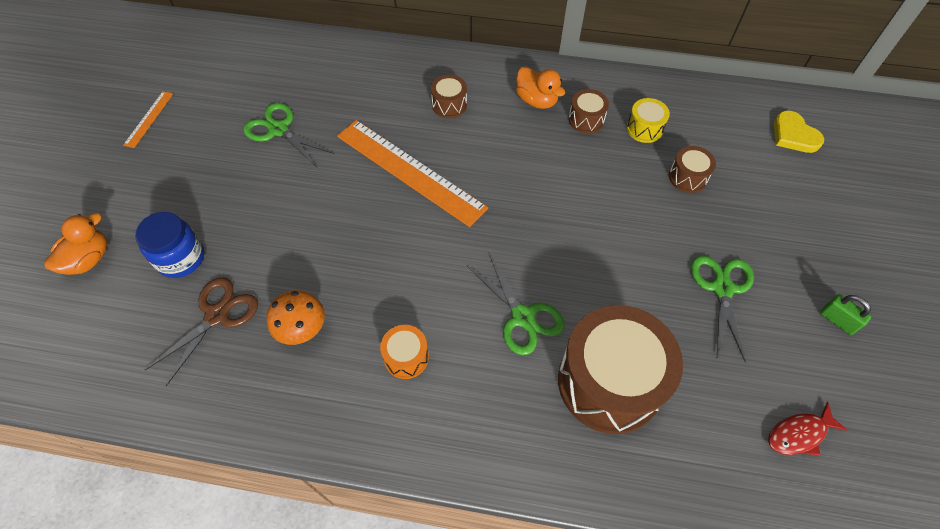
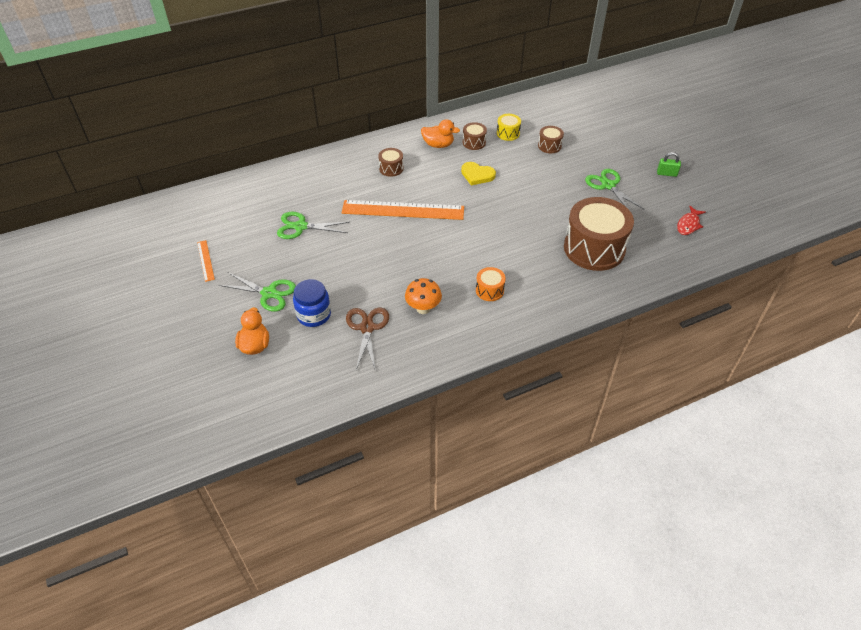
camera: 35 degrees left, 10 degrees down
(523, 317) = (529, 244): green scissors -> green scissors (269, 293)
(794, 135) = (582, 104): yellow heart -> yellow heart (477, 175)

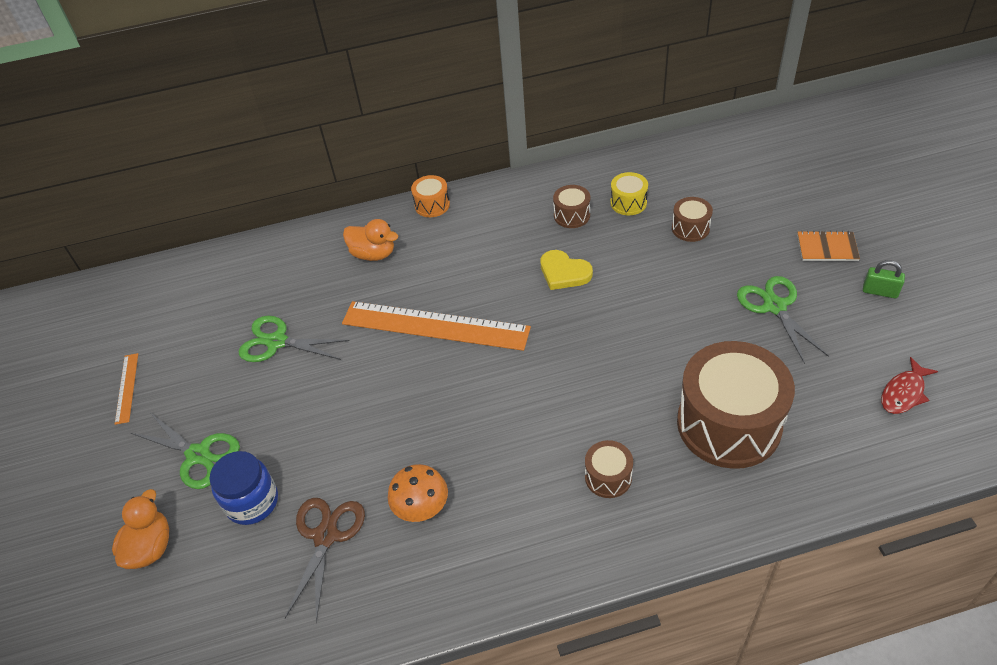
camera: 15 degrees right, 0 degrees up
(391, 168) = (435, 252): brown drum -> brown drum (608, 477)
(438, 145) = (516, 216): orange duck -> orange duck (373, 254)
(489, 290) = (537, 487): orange drum -> orange drum (432, 205)
(632, 152) = (827, 247): none -> orange notebook

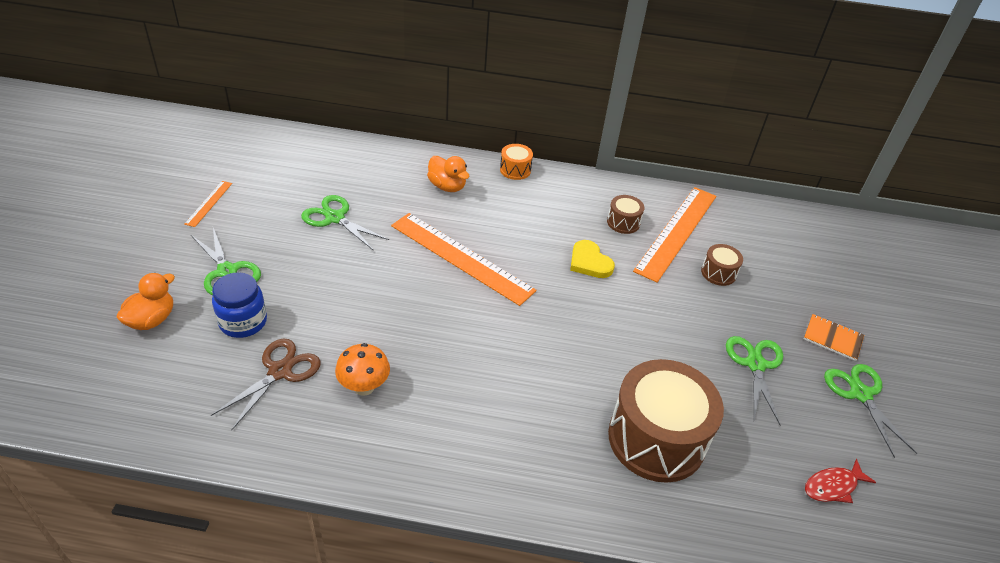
camera: 15 degrees right, 5 degrees down
(608, 477) = (527, 432): brown drum -> none
(628, 203) = (677, 232): yellow drum -> orange ruler
(880, 291) = (860, 394): green padlock -> green scissors

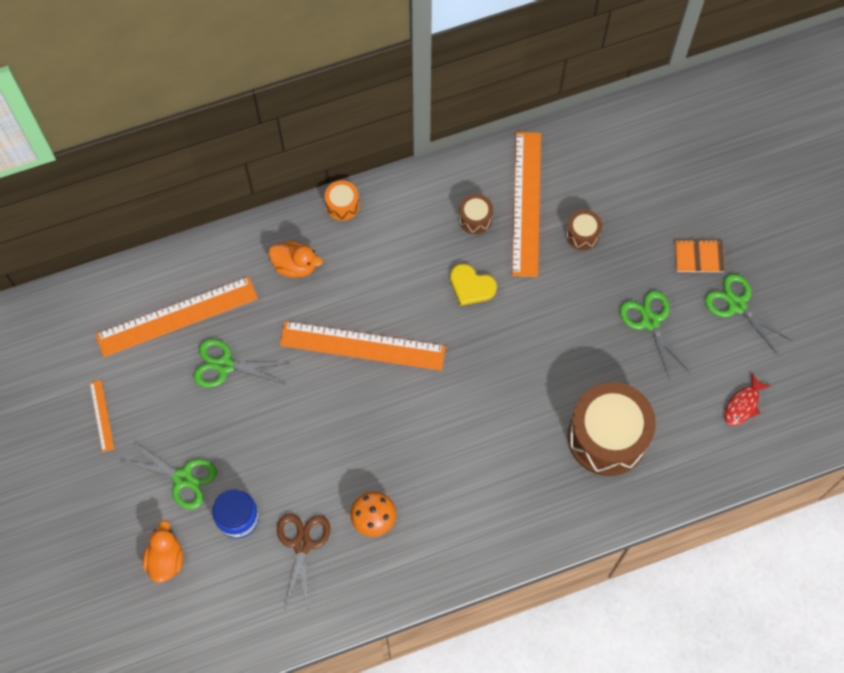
camera: 25 degrees left, 25 degrees up
(327, 175) = (177, 317): none -> orange ruler

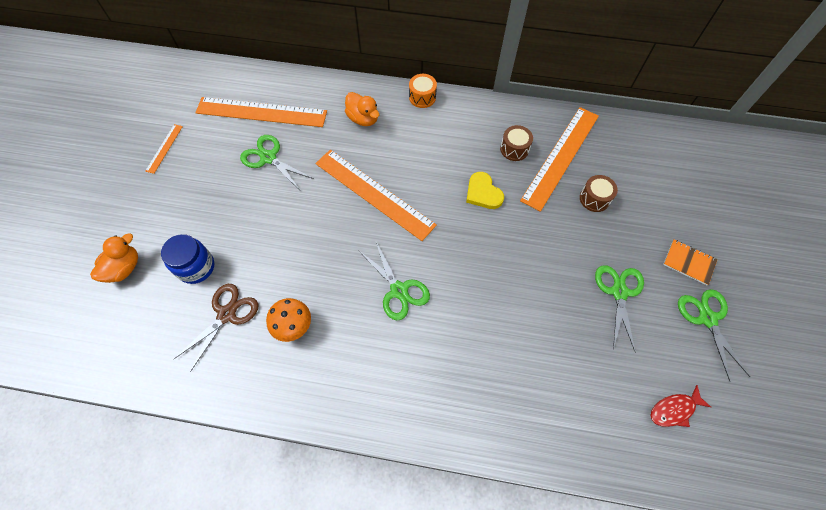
camera: 30 degrees right, 5 degrees down
(182, 478) = (181, 217): green scissors -> green scissors (399, 290)
(607, 437) = (530, 368): brown drum -> none

